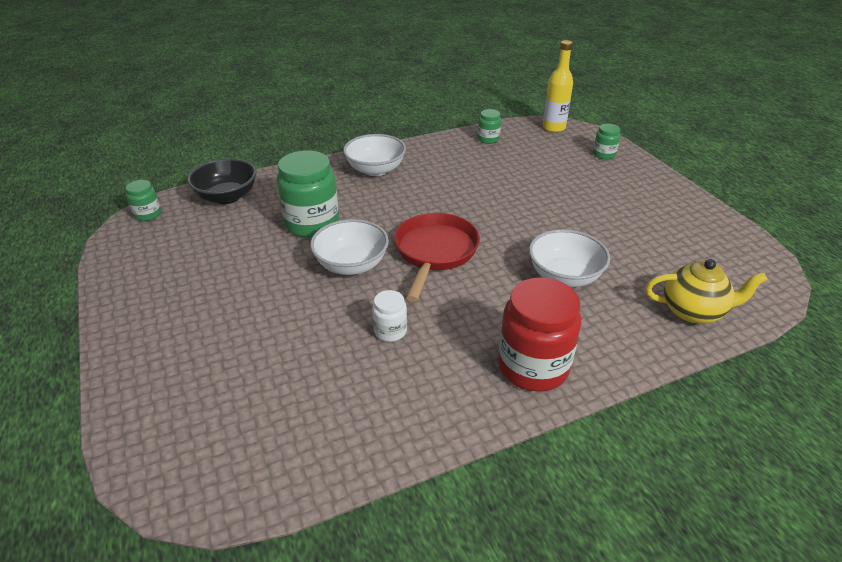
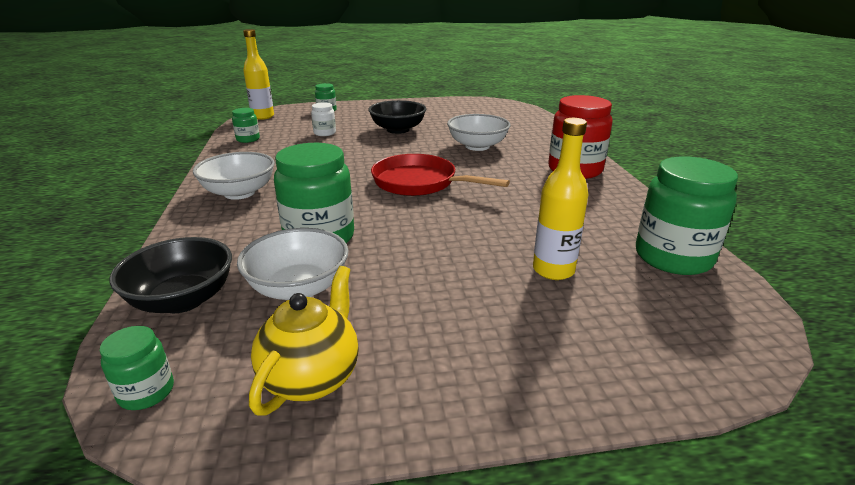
camera: 75 degrees left, 10 degrees down
(280, 356) = (553, 270): none -> yellow bottle
(318, 448) = (673, 257): none -> green jar
(351, 265) = (416, 221): white bowl -> white bowl (298, 288)
(390, 331) = (526, 213): white jar -> white jar (324, 133)
(578, 211) = (398, 130): none -> black bowl
(693, 312) = (527, 123): yellow teapot -> yellow teapot (312, 377)

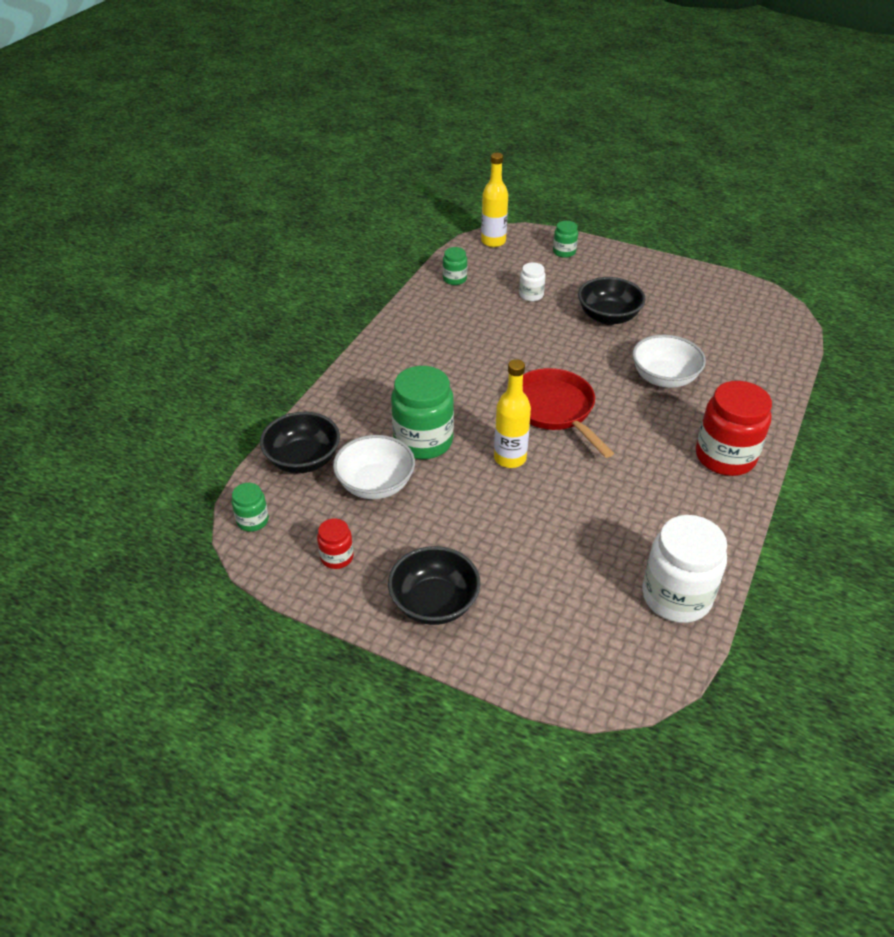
camera: 35 degrees right, 15 degrees up
(239, 193) = (400, 359): white bowl -> none
(312, 377) = (337, 557): yellow teapot -> red jar
(481, 367) = (434, 603): none -> black bowl
(553, 270) = (562, 558): yellow bottle -> yellow bottle (510, 458)
(673, 257) = (676, 596): green jar -> white jar

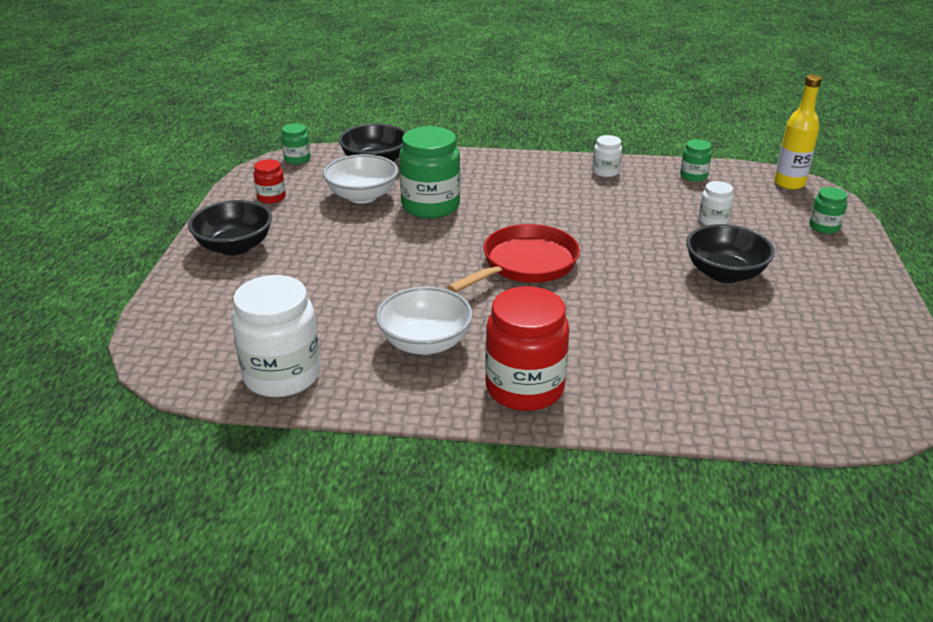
camera: 70 degrees right, 10 degrees down
(419, 320) = (605, 172): none -> white jar
(510, 458) = (434, 251): yellow bottle -> none
(664, 378) = (640, 327): white bowl -> white bowl (425, 343)

